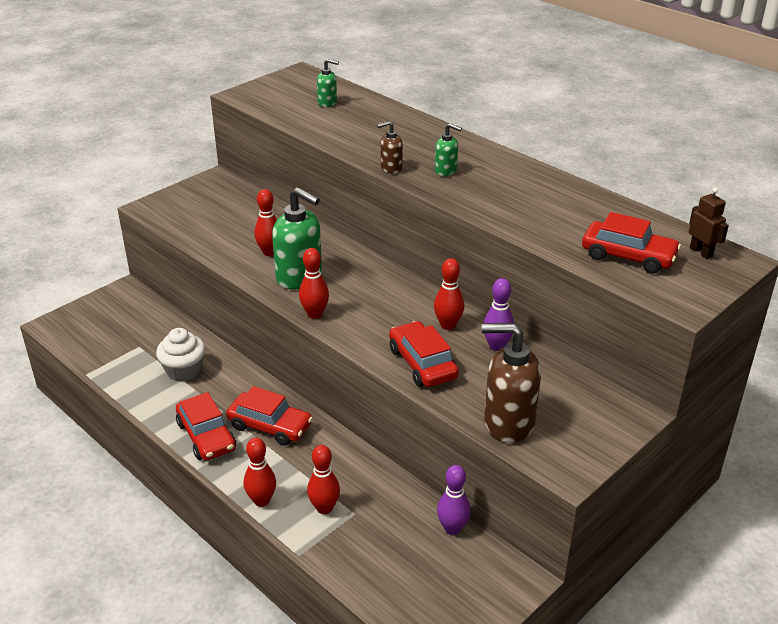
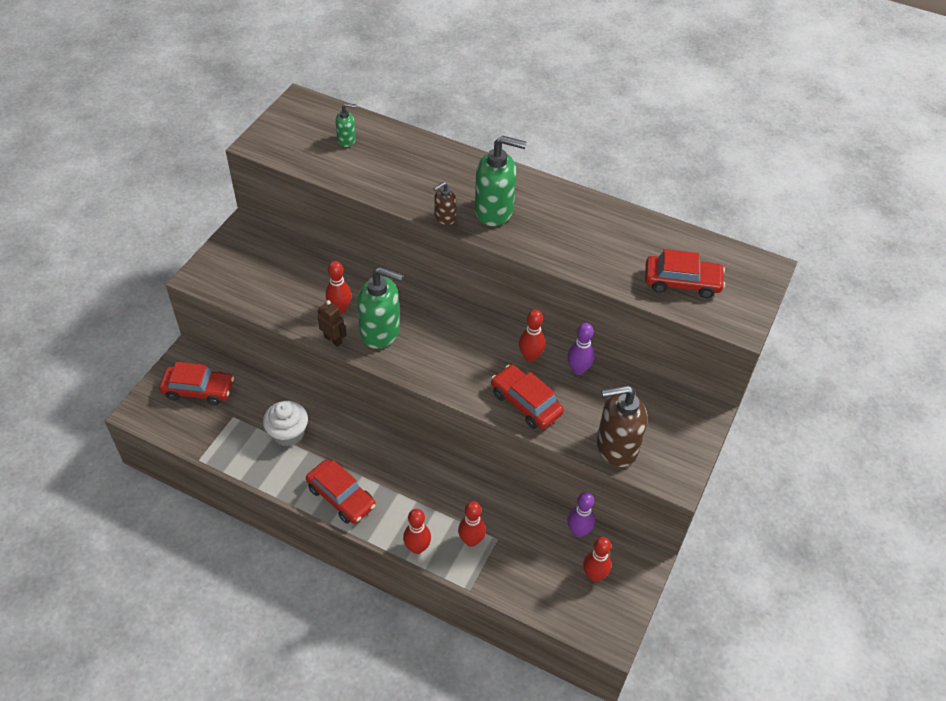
camera: 20 degrees left, 15 degrees up
(270, 426) = (391, 472): red car -> red car (198, 390)
(315, 314) = (413, 371): red bowling pin -> red bowling pin (594, 575)
(446, 171) = (494, 211): green soap dispenser -> green soap dispenser, size x1.99
(701, 252) = (735, 264): brown robot -> brown robot (333, 339)

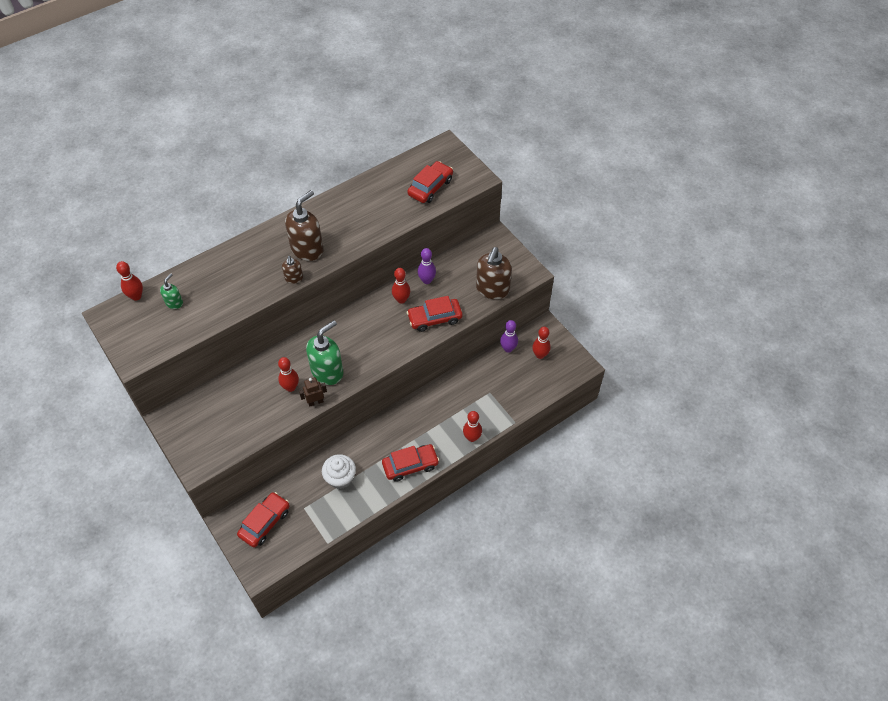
camera: 60 degrees left, 5 degrees up
(471, 540) = (483, 406): red bowling pin -> red bowling pin (136, 296)
(494, 211) = (307, 249): green soap dispenser -> brown soap dispenser

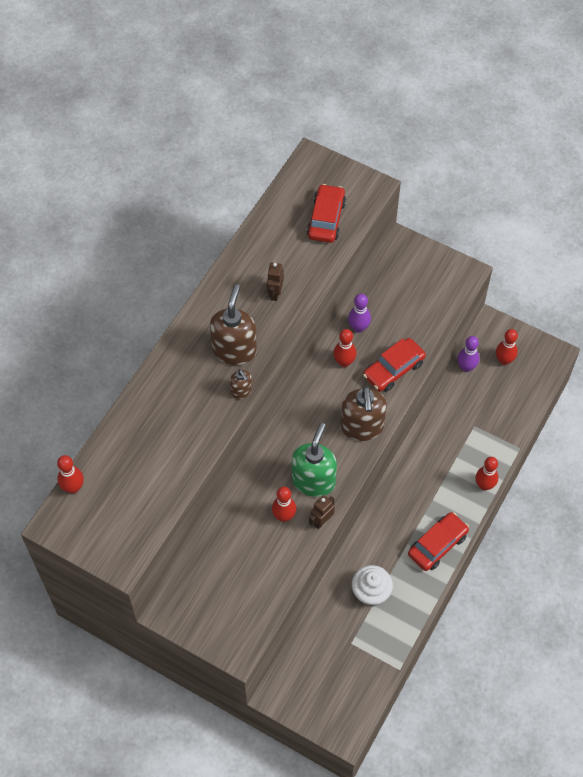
camera: 25 degrees left, 5 degrees up
(174, 303) = (123, 477): green soap dispenser -> none
(265, 522) = (319, 678): red car -> none
(361, 222) = (275, 293): none -> brown robot
(492, 289) = (436, 309): brown soap dispenser -> brown soap dispenser (362, 427)

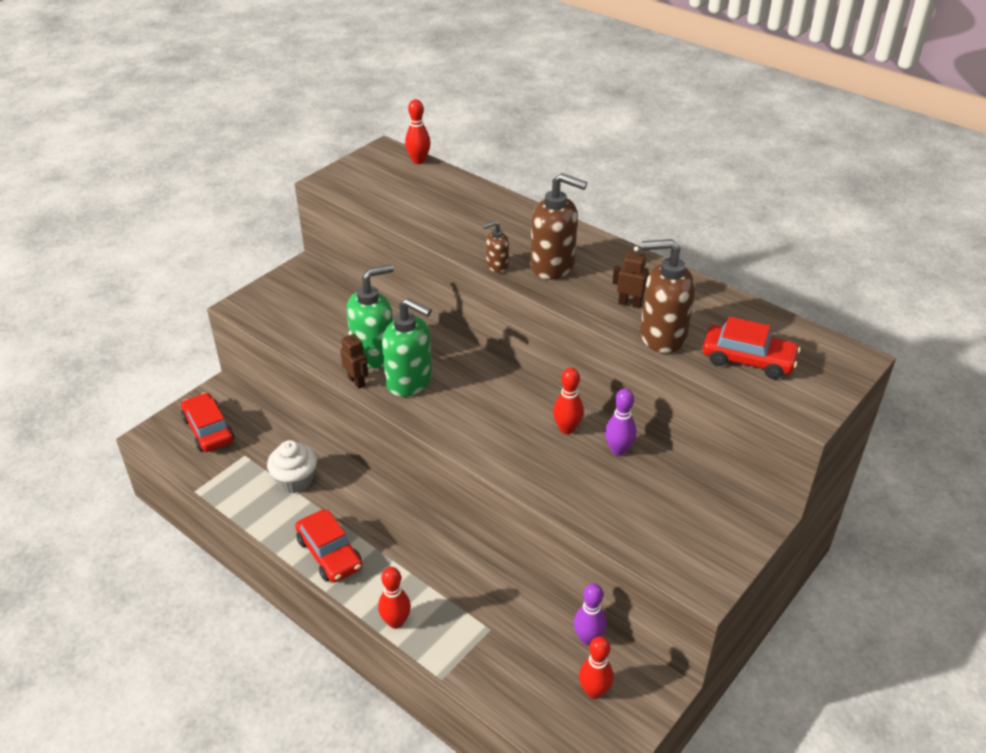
camera: 100 degrees right, 20 degrees down
(284, 516) = (374, 353): red bowling pin -> green soap dispenser
(362, 427) = (468, 432): brown soap dispenser -> brown soap dispenser (662, 336)
(393, 369) = (547, 475): red car -> red car (208, 430)

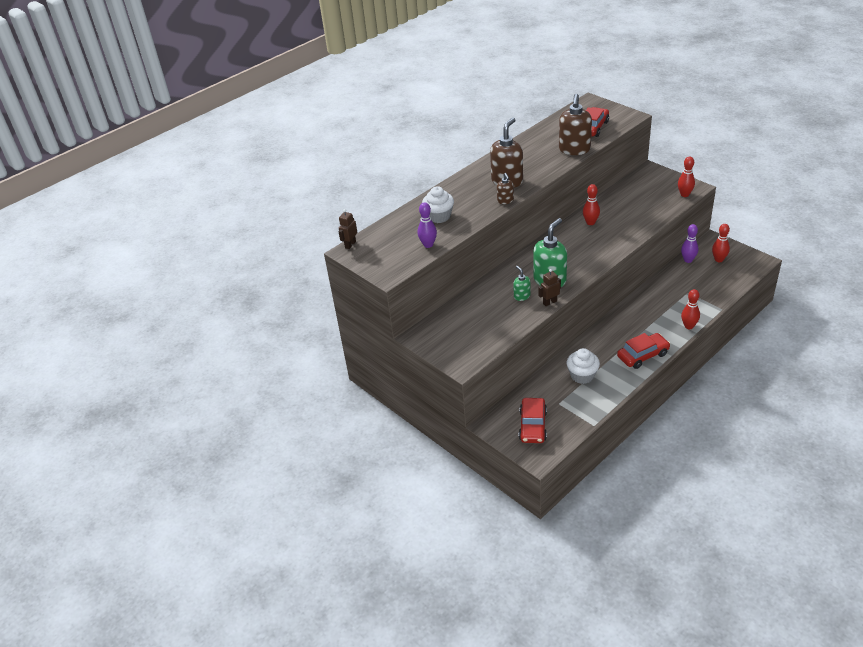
camera: 80 degrees left, 0 degrees up
(208, 430) = (533, 426): red car -> red car turned 60 degrees counterclockwise
(374, 353) = (521, 296): green soap dispenser -> green soap dispenser, size x0.50
(418, 161) = (369, 234): red bowling pin -> red bowling pin (684, 194)
(457, 210) = (439, 216): none -> white cupcake
(618, 450) = (606, 207): purple bowling pin -> purple bowling pin (428, 245)
(630, 303) = (545, 158): brown robot -> brown robot (350, 244)

